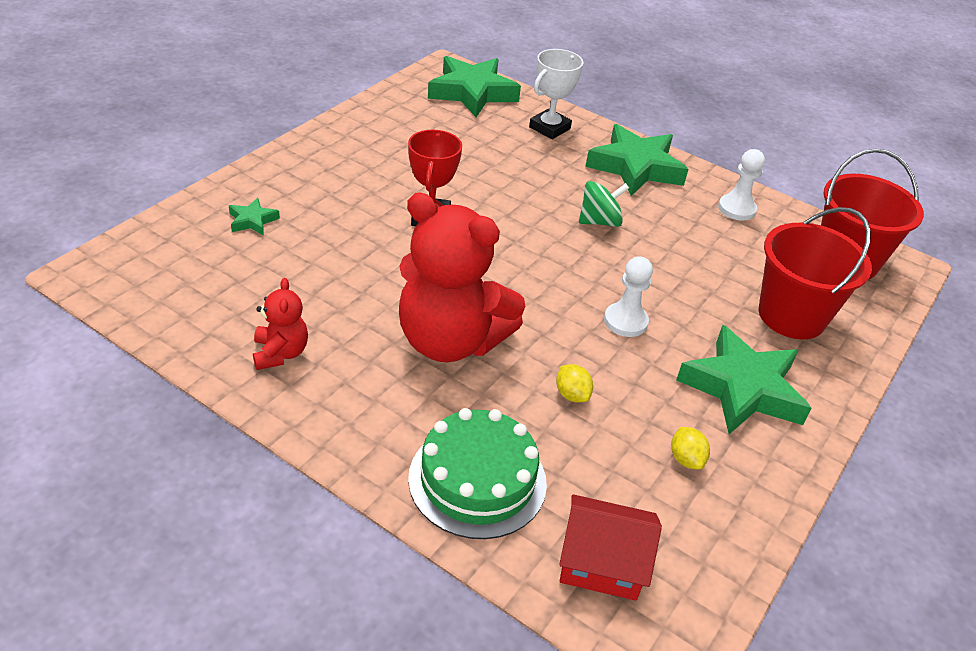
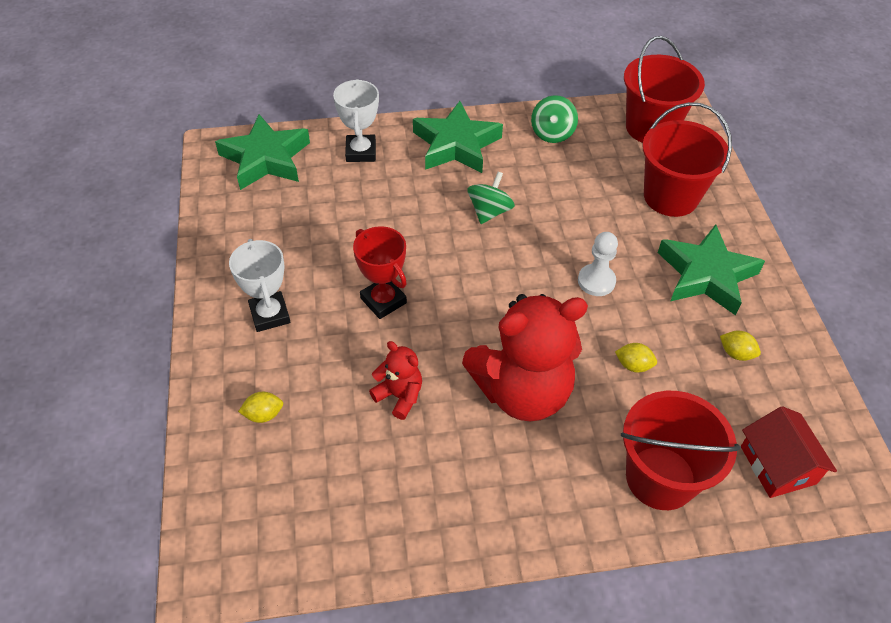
camera: 40 degrees left, 10 degrees up
(252, 221) = (263, 414): green star -> yellow lemon
(280, 353) = (435, 505): red teddy bear -> red teddy bear (399, 396)
(341, 173) = (270, 315): none -> white trophy
(477, 480) = (660, 477): green cake -> red bucket
(602, 562) = (777, 465): red house -> red house turned 75 degrees counterclockwise
(736, 209) = (552, 133): white pawn -> green spinning top

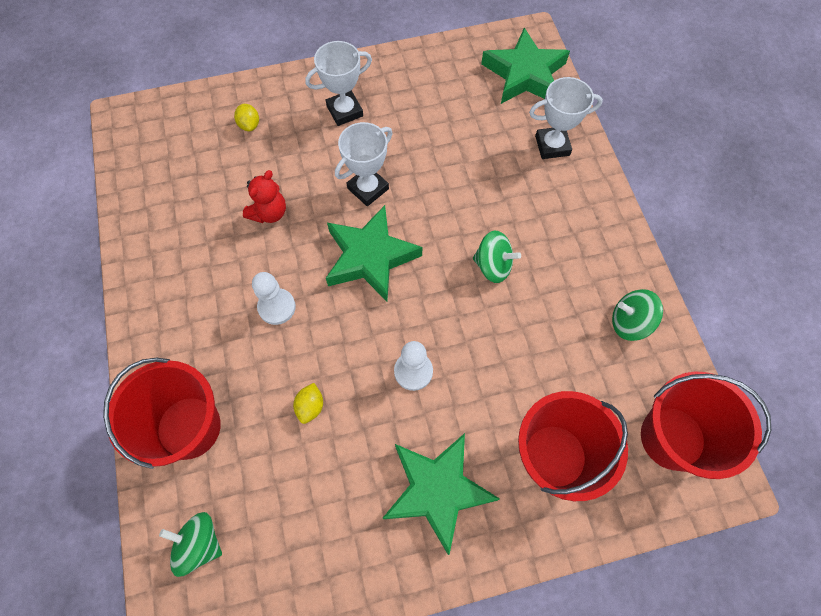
camera: 85 degrees right, 15 degrees up
(383, 301) = (368, 188): red trophy -> white trophy
(456, 145) = (584, 227): green star -> green star (370, 257)
(522, 391) = (277, 307): red teddy bear -> white pawn
(736, 353) = (331, 514): yellow lemon -> none
(777, 465) = (199, 544): red house -> green spinning top

